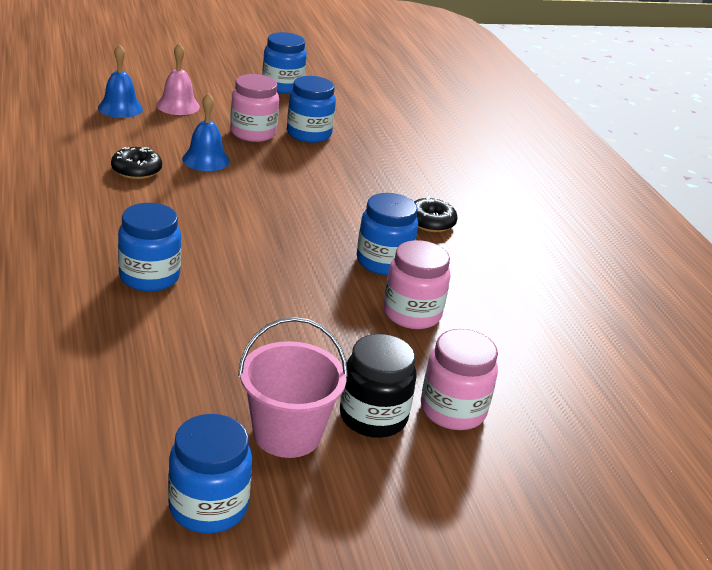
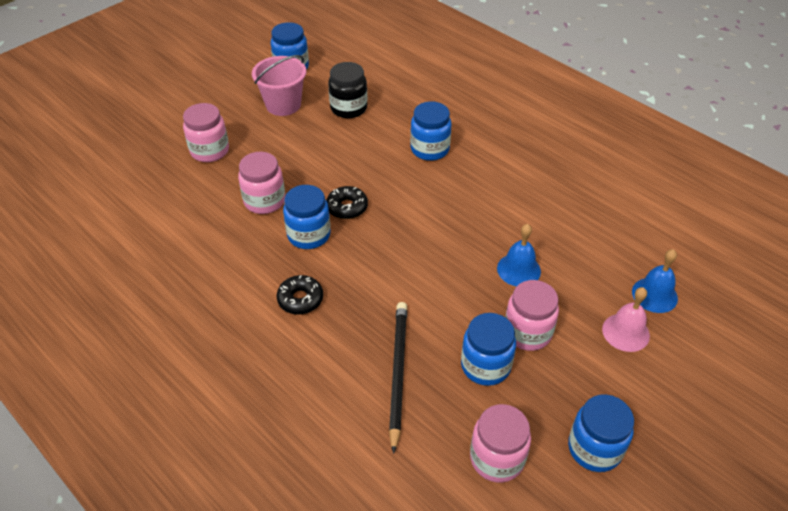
camera: 155 degrees right, 15 degrees up
(136, 170) = (544, 228): black donut -> black donut (347, 207)
(351, 106) = (497, 458): none -> pink jar
(373, 417) = (248, 129): black jar -> black jar (348, 108)
(382, 156) = (397, 373): none -> black pencil

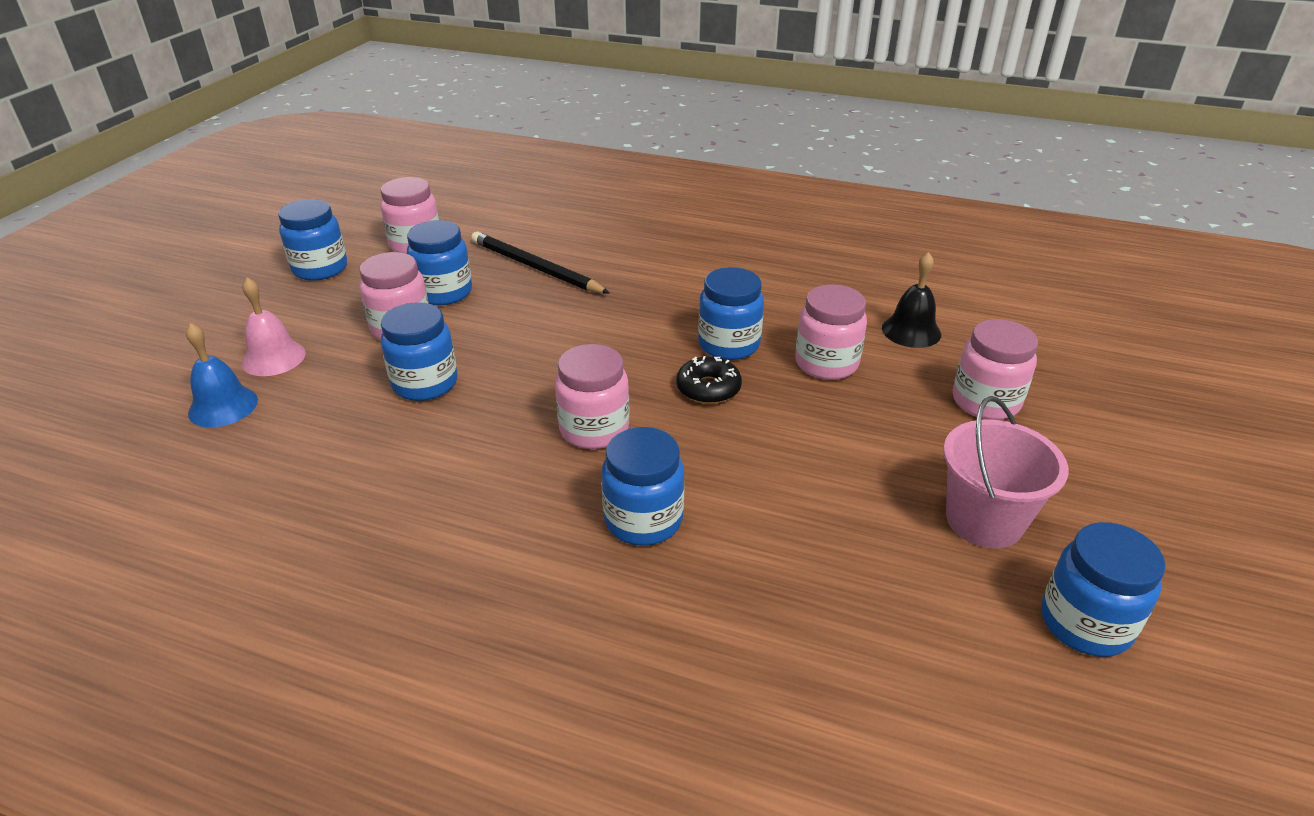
camera: 155 degrees right, 10 degrees down
(188, 206) = (911, 331): none -> black bell
(300, 299) = (680, 290): black donut -> none
(348, 108) = (860, 557): black jar -> none
(397, 373) = (535, 267): black pencil -> black pencil turned 150 degrees clockwise
(428, 202) = (594, 429): none -> pink jar
(518, 269) = (425, 383): blue bell -> blue jar

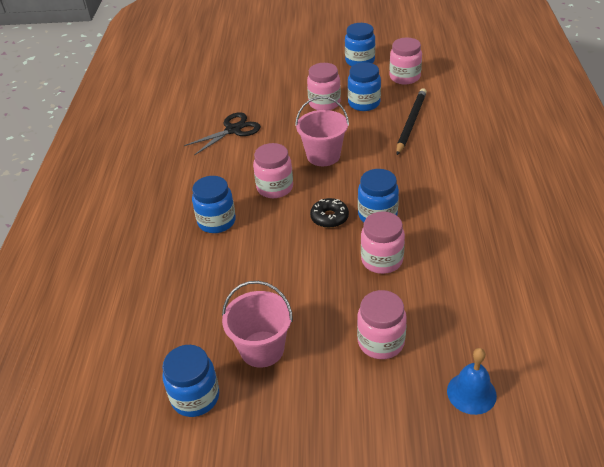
camera: 75 degrees right, 5 degrees up
(223, 406) = (242, 84): blue bell -> blue bell (471, 393)
(273, 358) = (281, 81): pink bell -> none
(370, 447) = (233, 130): none -> black scissors
(425, 383) = (284, 127): blue jar -> none
(547, 360) = (323, 156): none -> pink bucket
(911, 331) = (447, 295): black bell -> none

